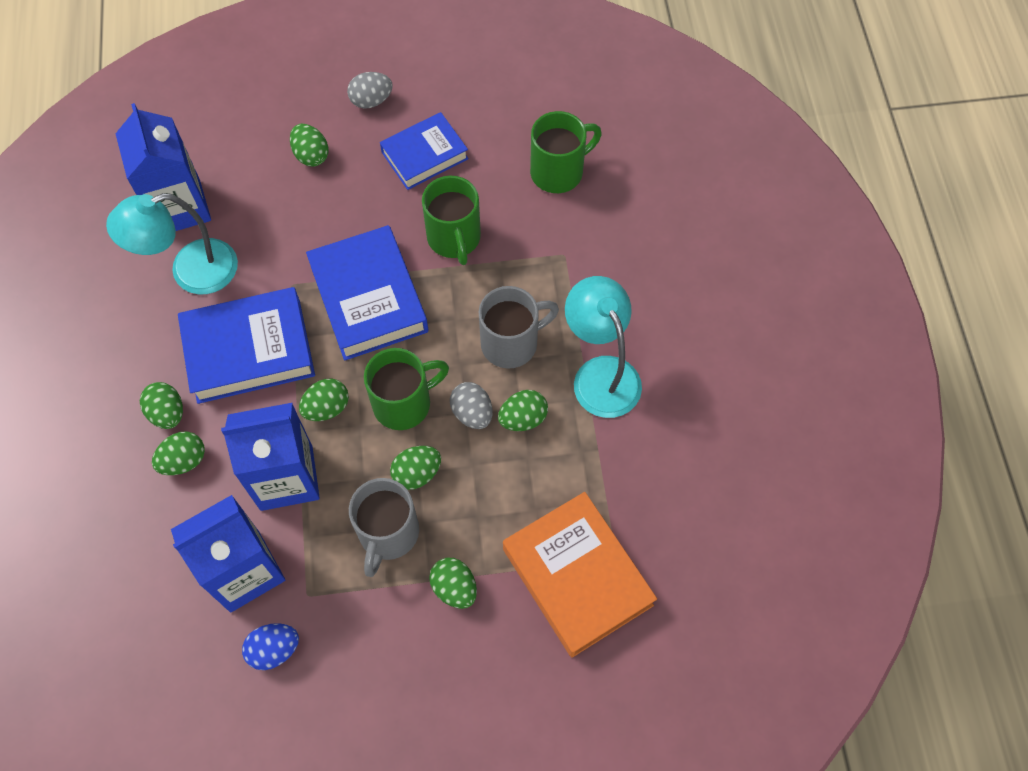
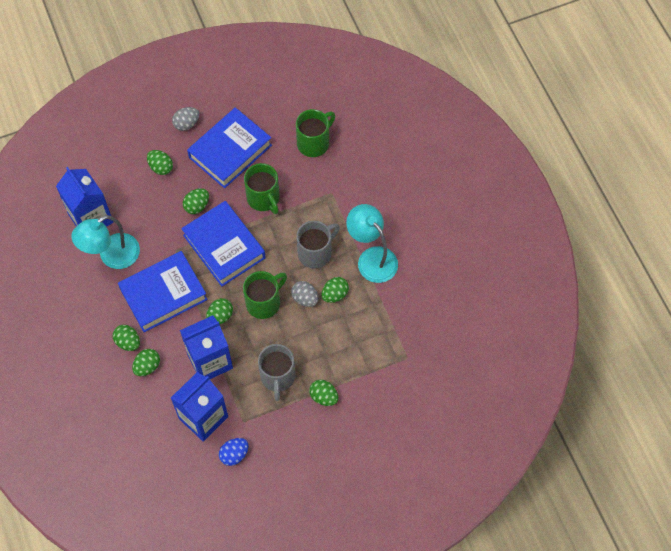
camera: 15 degrees left, 0 degrees up
(417, 473) = (284, 340): green egg -> green egg (197, 206)
(424, 155) = (230, 151): blue book -> blue book, size x1.54
(577, 577) = (389, 373): orange book -> none

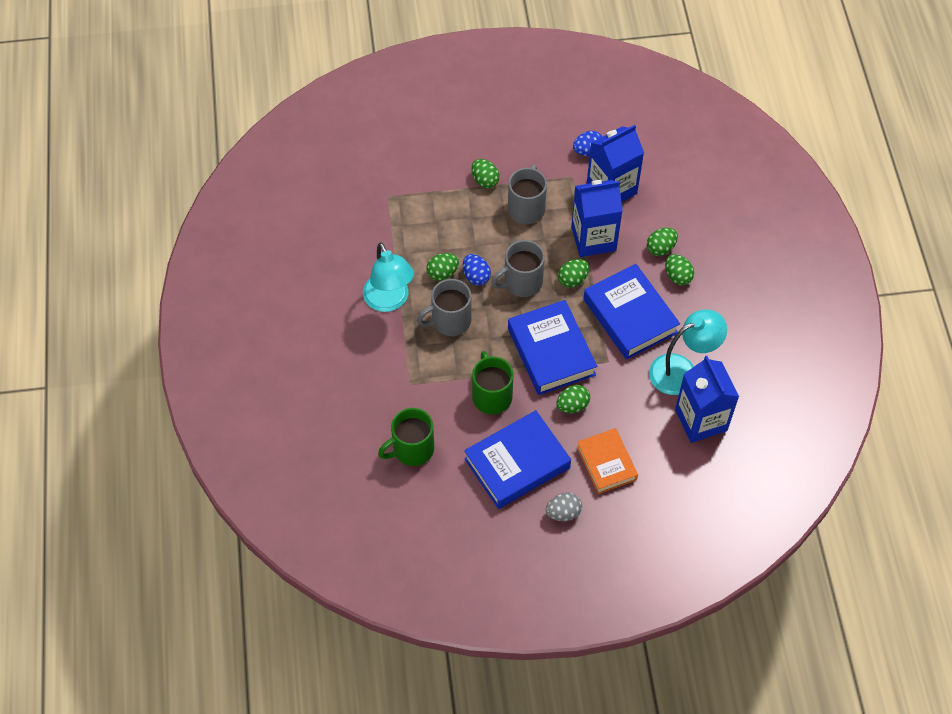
camera: 165 degrees left, 5 degrees down
(161, 167) = (606, 463): green egg -> orange book
(163, 294) = (630, 316): blue book -> blue book turned 75 degrees clockwise
(264, 302) = (521, 282): green mug -> grey mug
(305, 298) = (476, 276): grey egg -> blue egg

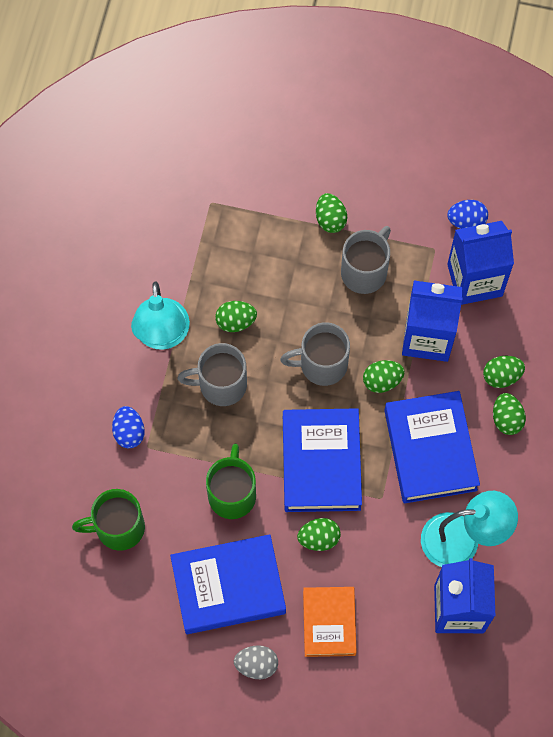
camera: 20 degrees right, 10 degrees up
(476, 276) = (272, 339): blue egg -> blue egg (129, 432)

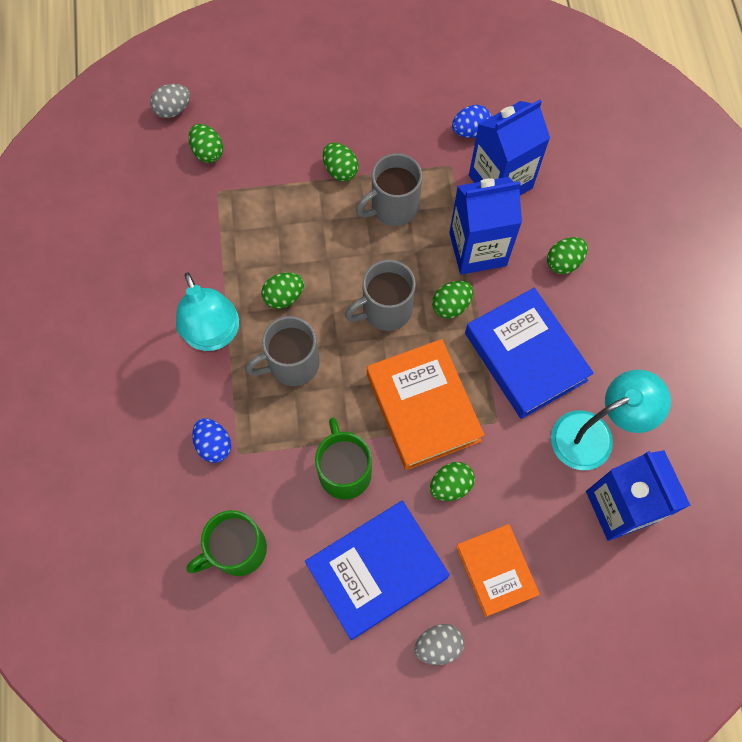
camera: 20 degrees left, 0 degrees up
(197, 109) = (173, 110): none -> grey egg
(321, 463) = (423, 407): blue book -> orange book
(365, 271) = (393, 207): grey mug -> grey mug turned 135 degrees counterclockwise
(506, 419) = (586, 301): green egg -> green egg (208, 152)

